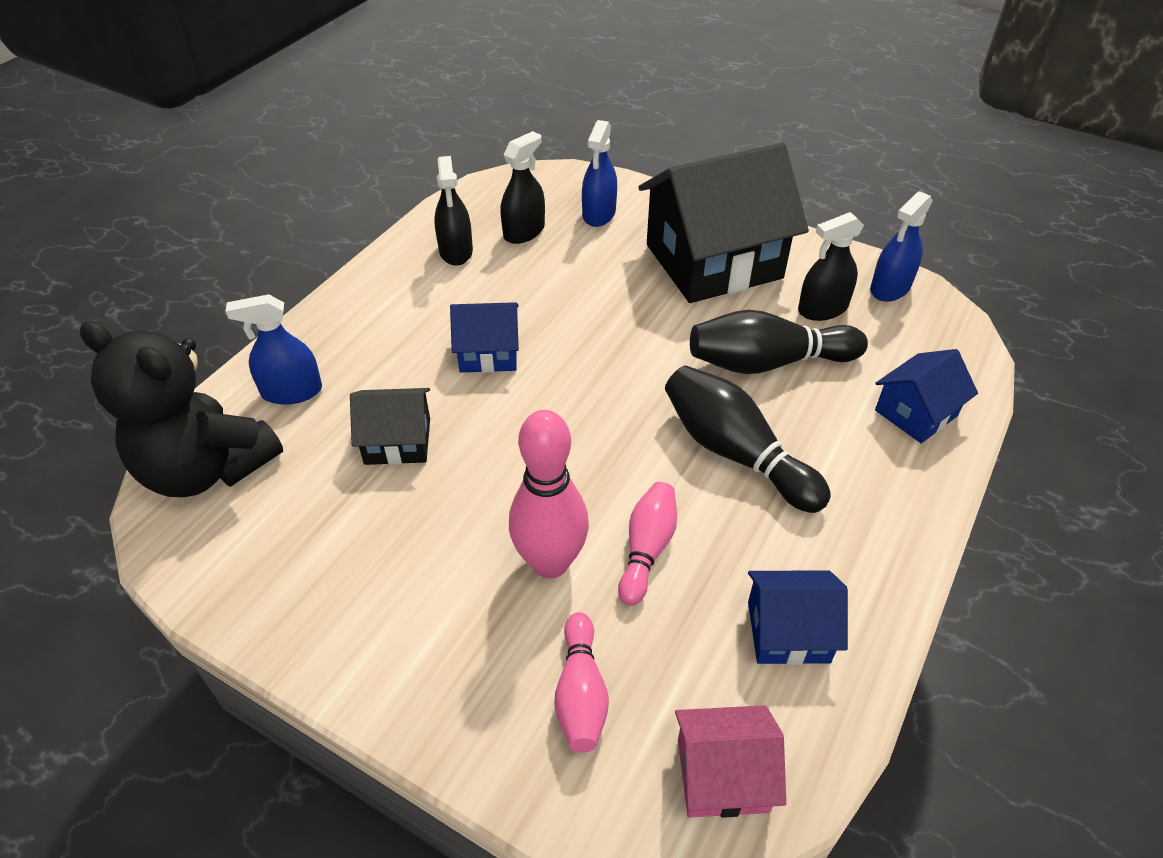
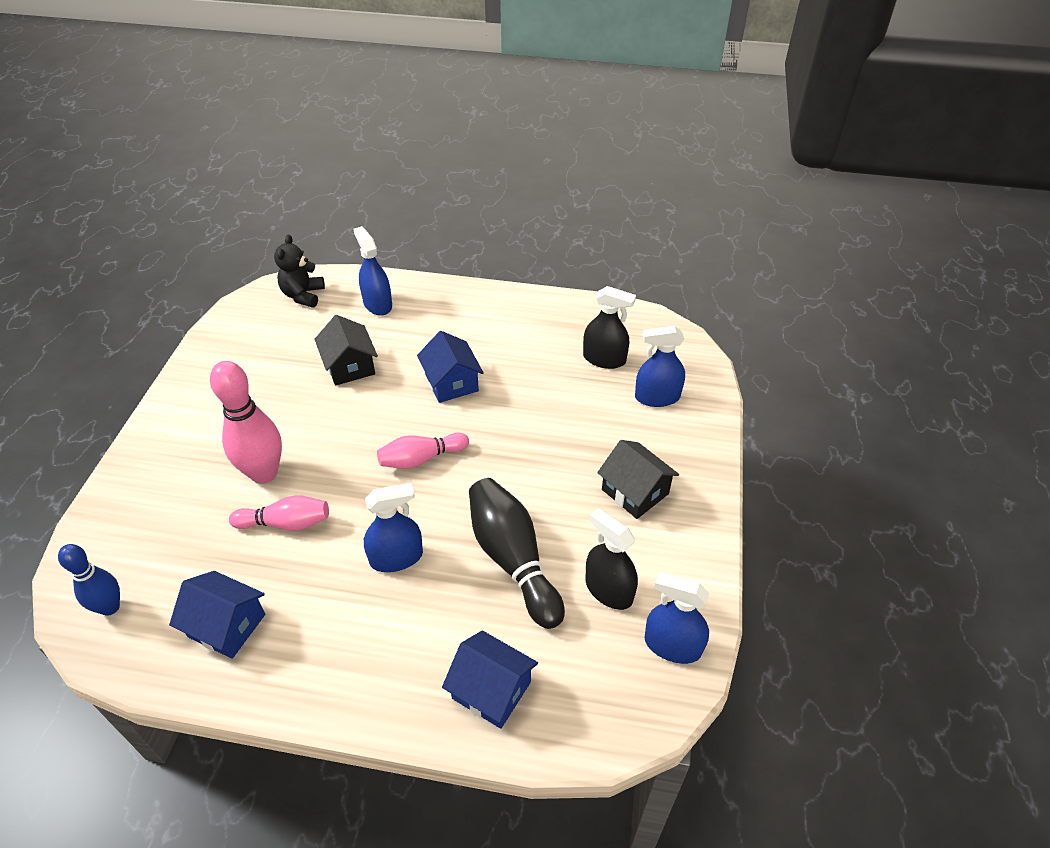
camera: 70 degrees right, 0 degrees up
(206, 469) = (303, 295): black teddy bear -> black teddy bear, size x0.53
(456, 251) = (557, 330): black spray bottle -> none
(580, 693) = (164, 517): pink bowling pin -> pink bowling pin (421, 458)
(713, 261) = (635, 491): black house -> black house, size x0.48
(722, 775) = (110, 607): pink house -> blue bowling pin
(735, 453) = (396, 557): black bowling pin -> blue spray bottle
(788, 631) = (227, 625): blue house -> blue house turned 45 degrees counterclockwise

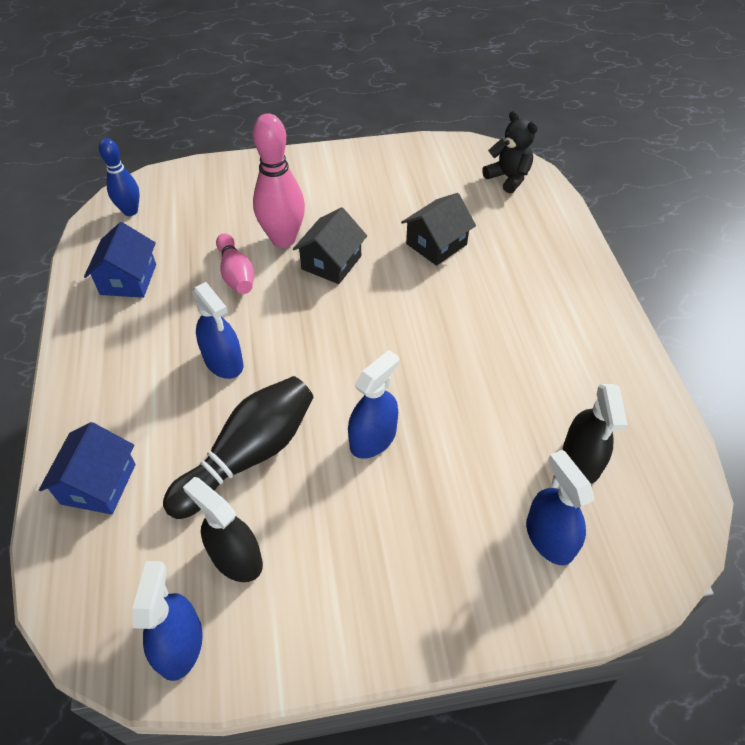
camera: 70 degrees right, 5 degrees up
(303, 295) = (508, 178): black teddy bear -> black teddy bear turned 60 degrees clockwise
(377, 304) = (533, 232): blue spray bottle -> blue spray bottle (373, 438)
(421, 458) = (345, 338): pink bowling pin -> none
(451, 382) = (458, 327): blue house -> none
(608, 590) = (236, 558): black spray bottle -> black spray bottle turned 75 degrees counterclockwise
(635, 491) = (382, 550): black house -> black house (331, 262)

